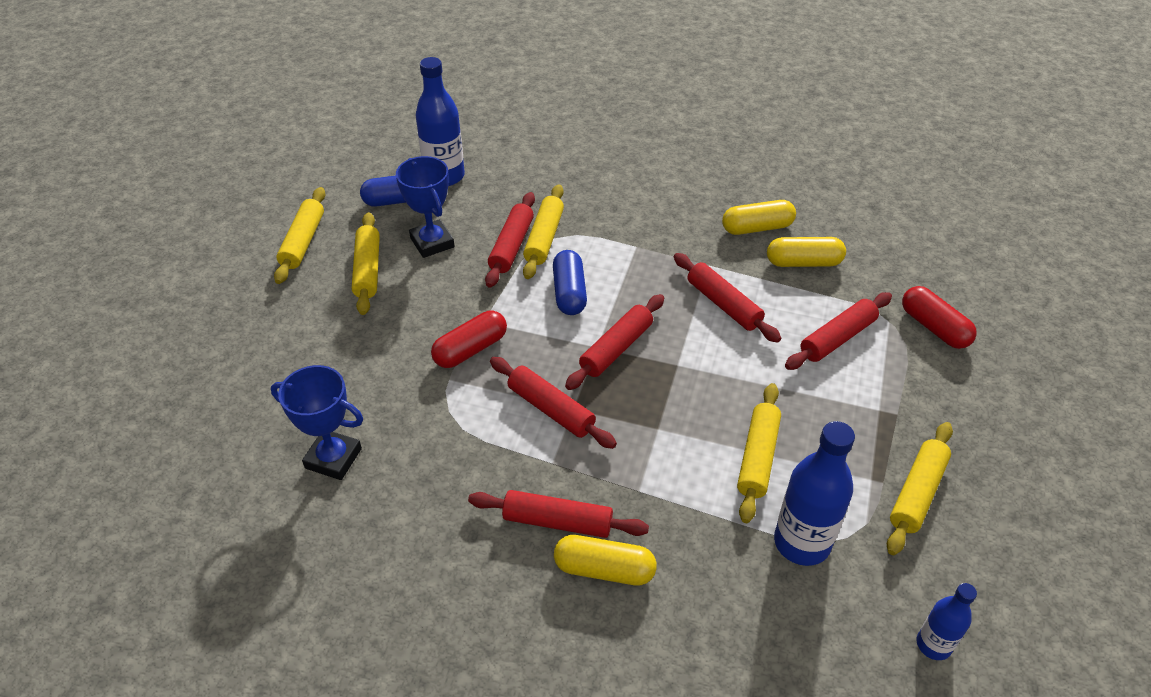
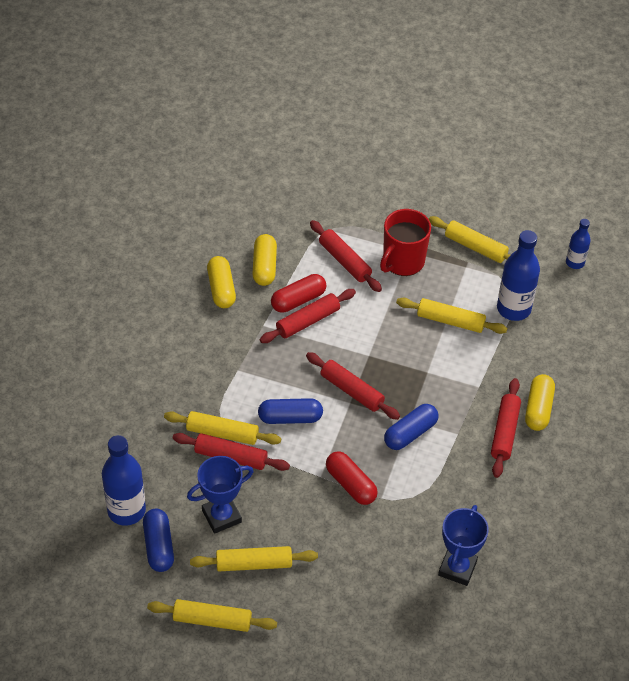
camera: 90 degrees left, 5 degrees up
(551, 409) = (410, 433): red rolling pin -> blue capsule
(857, 401) = (402, 261): none -> red mug
(934, 327) = (336, 207): red capsule -> red capsule (298, 300)

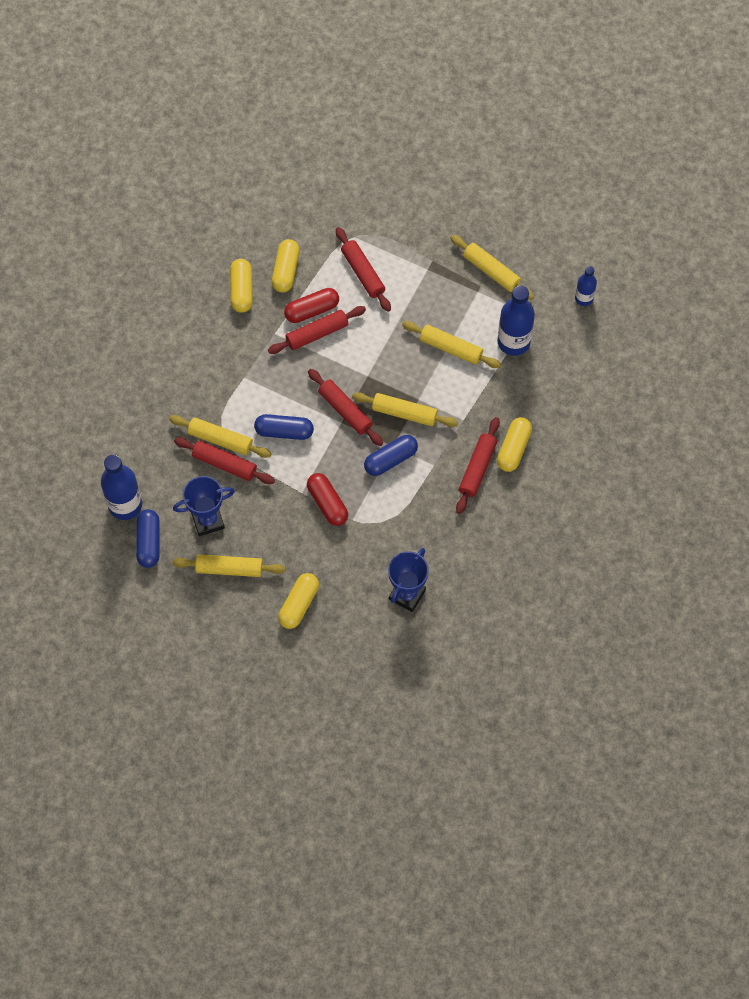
camera: 10 degrees right, 15 degrees up
(212, 620) = (185, 616): yellow rolling pin -> yellow rolling pin (404, 413)
(339, 592) = (299, 604): none -> yellow capsule
(402, 261) = (418, 279): red mug -> none

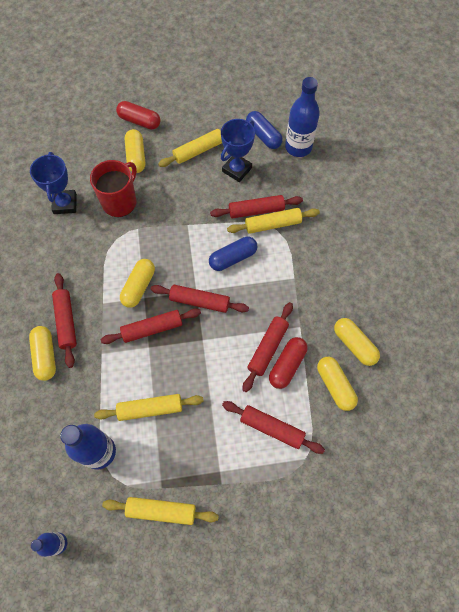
camera: 145 degrees right, 0 degrees up
(327, 503) = (163, 228): red capsule -> red capsule (139, 121)
(350, 561) = (120, 202): none -> red mug
(390, 459) = (139, 287): blue capsule -> yellow capsule
(404, 413) = (152, 329): yellow rolling pin -> red rolling pin

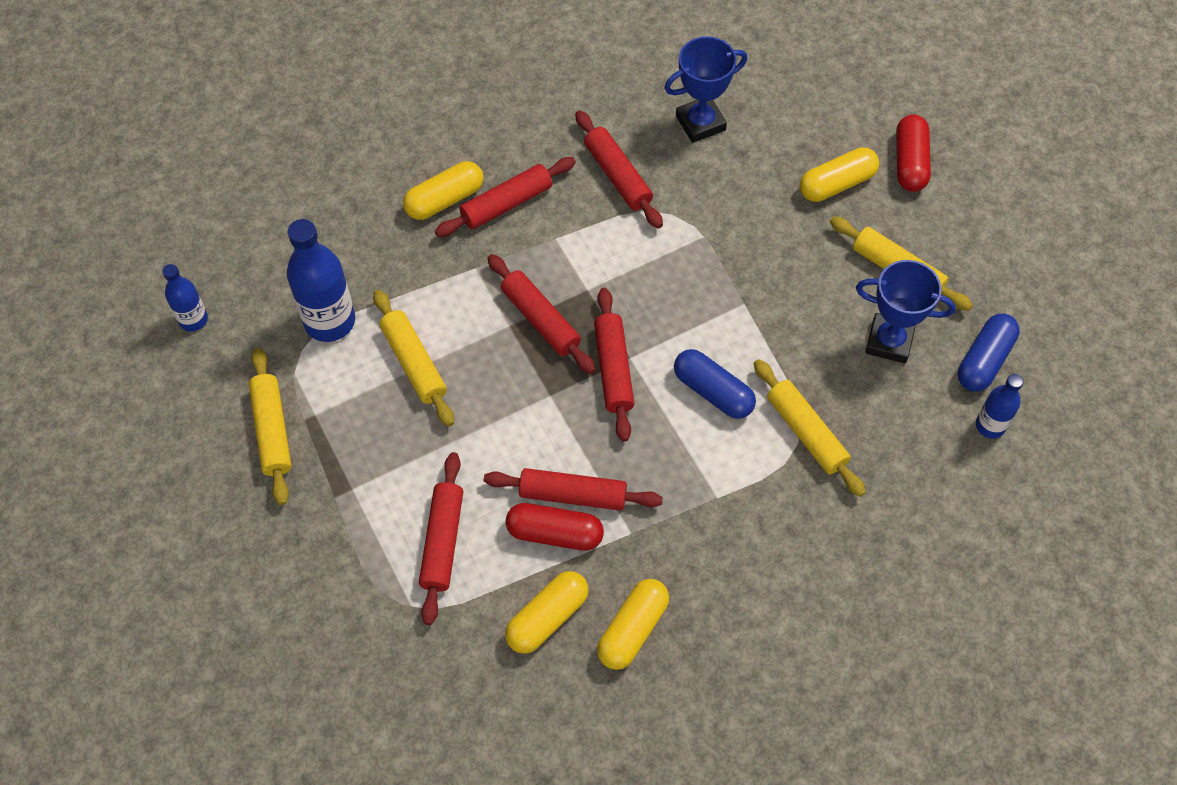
camera: 70 degrees right, 5 degrees down
(120, 202) = (740, 194): red mug -> none
(139, 287) = (602, 276): yellow capsule -> none
(256, 210) = (821, 398): red rolling pin -> red rolling pin (617, 176)
(298, 147) = (990, 425): blue bottle -> blue bottle, size x0.57

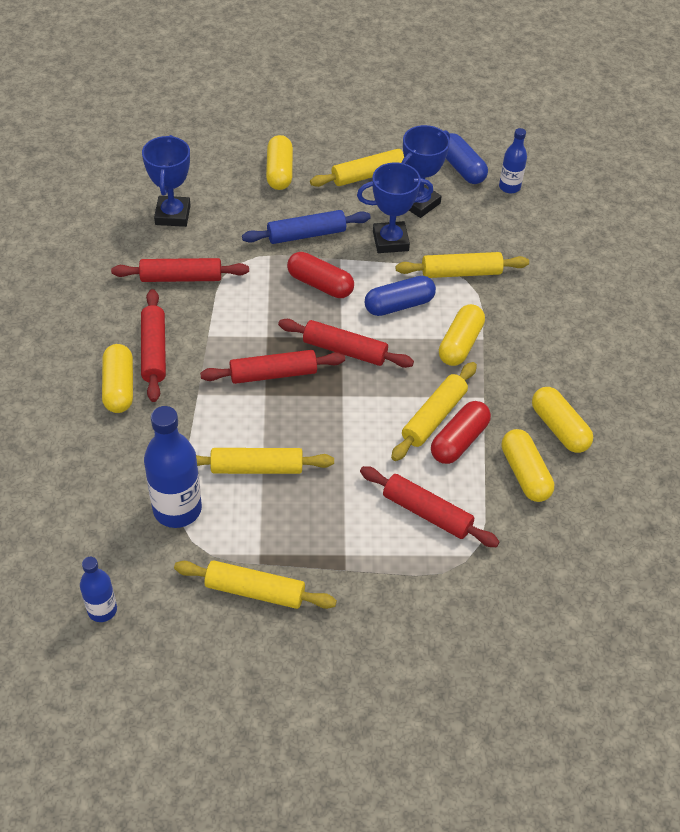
camera: 65 degrees left, 10 degrees down
(573, 495) = (434, 417): red rolling pin -> yellow rolling pin
(694, 477) = (460, 344): none -> yellow capsule
(758, 255) = (306, 234): none -> blue rolling pin
(806, 340) = (390, 241): none -> blue trophy
(910, 162) = (290, 132): red capsule -> red capsule (320, 284)

